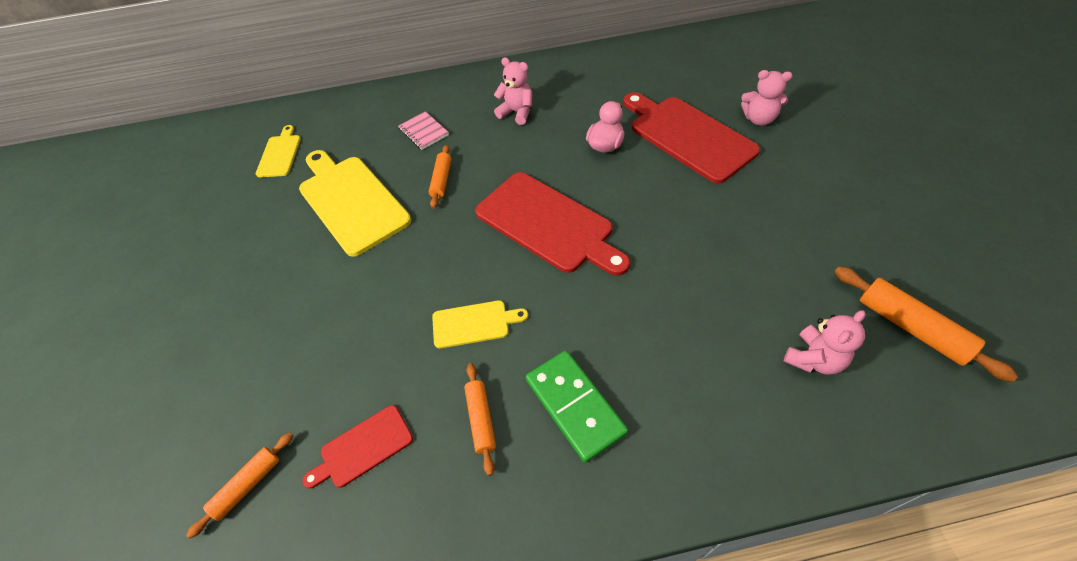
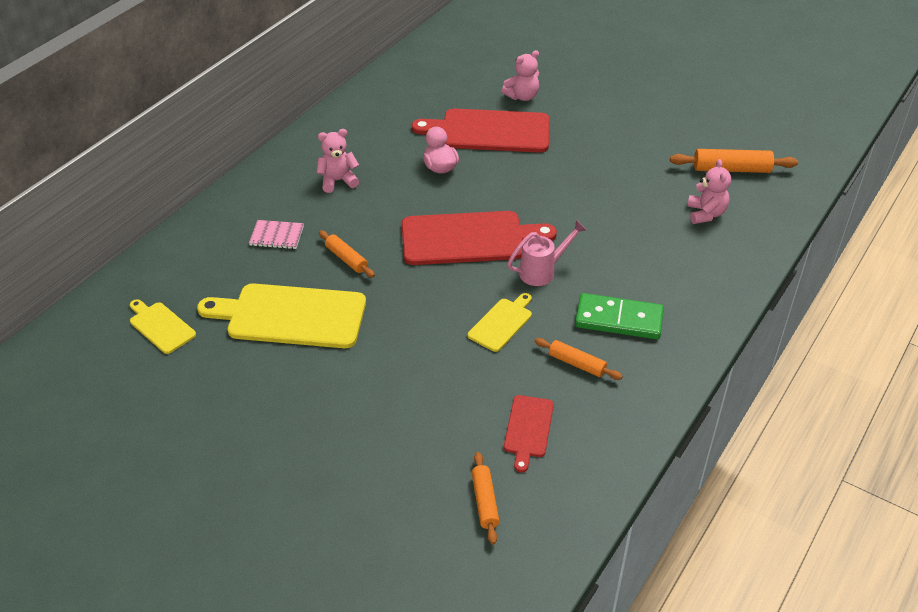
camera: 50 degrees left, 10 degrees down
(569, 300) = (543, 271): none -> pink watering can

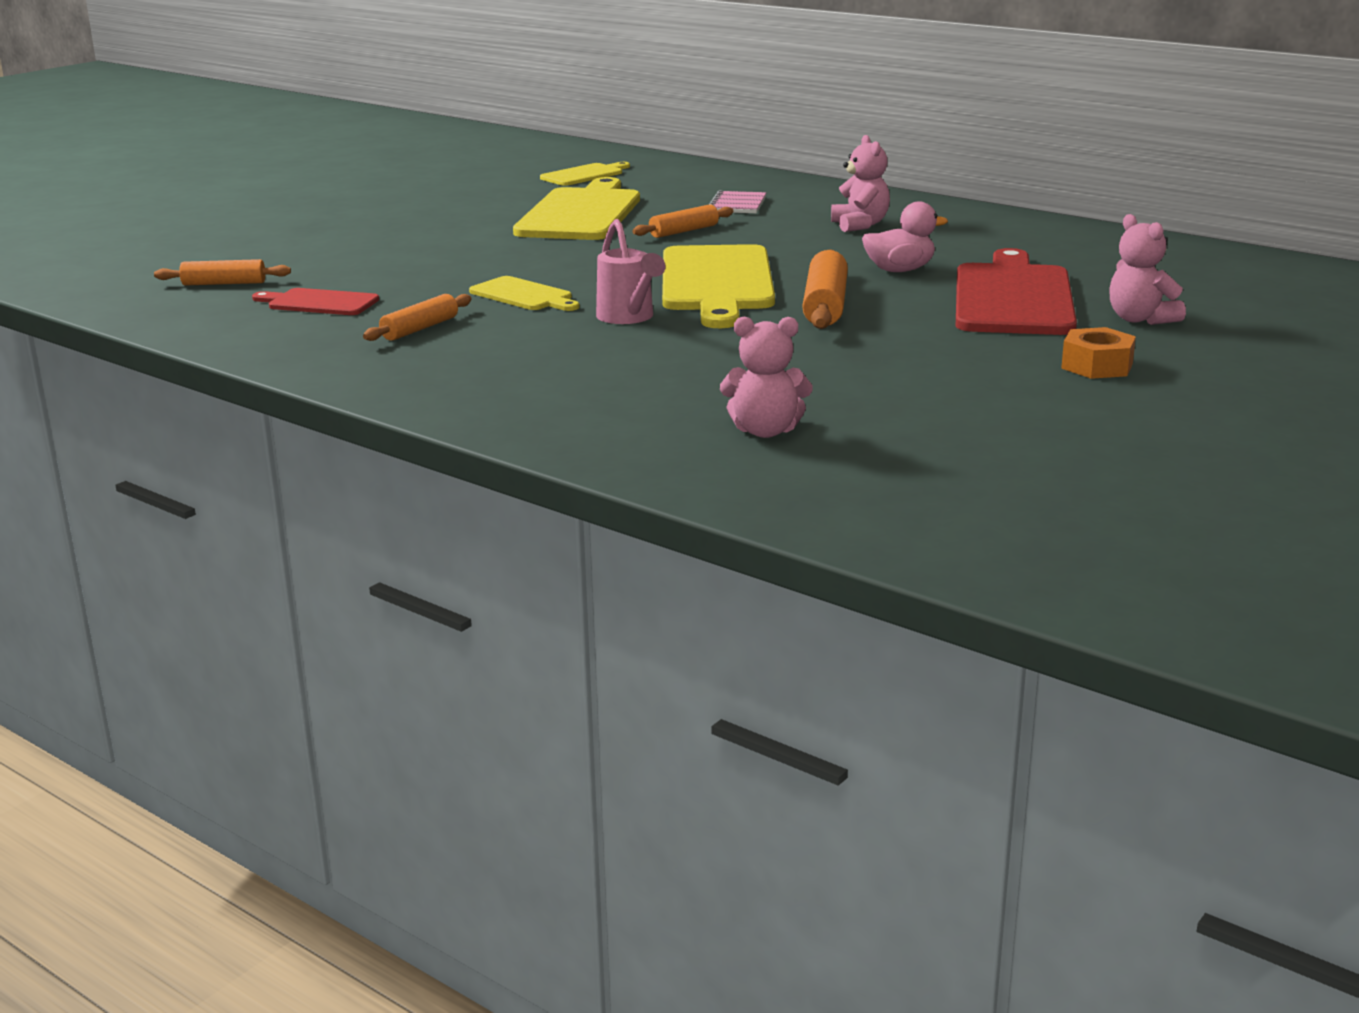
camera: 95 degrees right, 20 degrees down
(468, 238) = (717, 283): red cutting board -> yellow cutting board
(593, 115) = (1097, 366): none -> orange nut
(619, 319) = (500, 355): green domino -> none
(731, 169) = (921, 466): orange rolling pin -> orange rolling pin (825, 305)

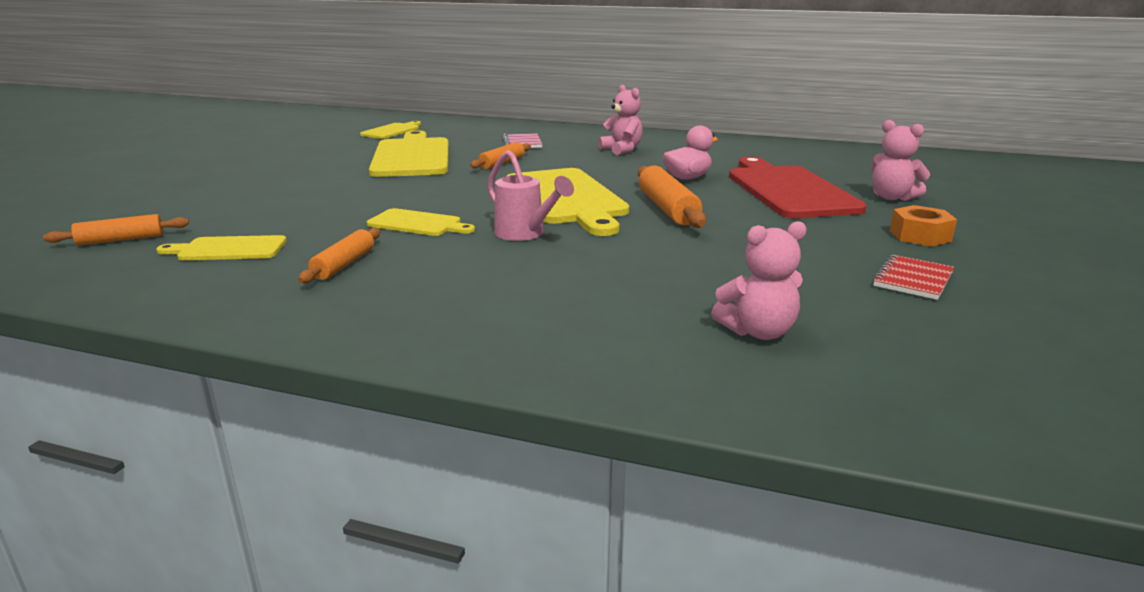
camera: 20 degrees left, 0 degrees up
(319, 303) = (228, 249): red cutting board -> yellow cutting board
(1007, 407) = (913, 279): none -> red notebook

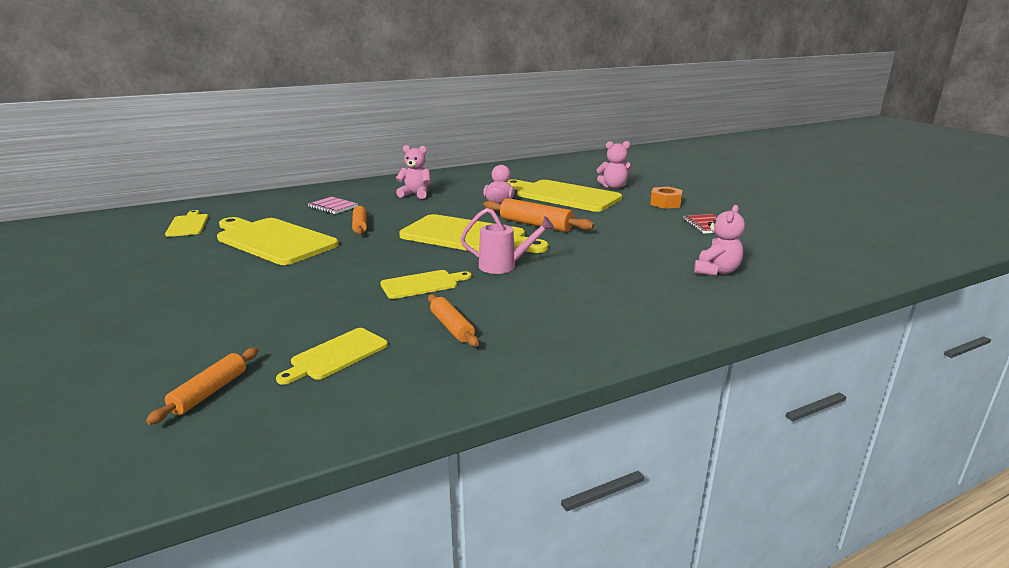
camera: 45 degrees left, 0 degrees up
(788, 190) = (564, 195): red cutting board -> yellow cutting board

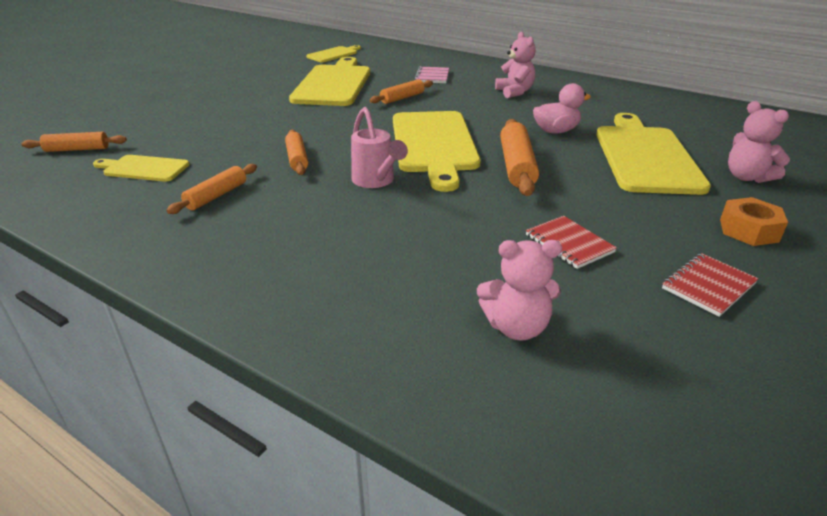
camera: 60 degrees right, 10 degrees up
(422, 284) = (297, 159): yellow cutting board -> orange rolling pin
(644, 239) = (569, 244): none -> red notebook

